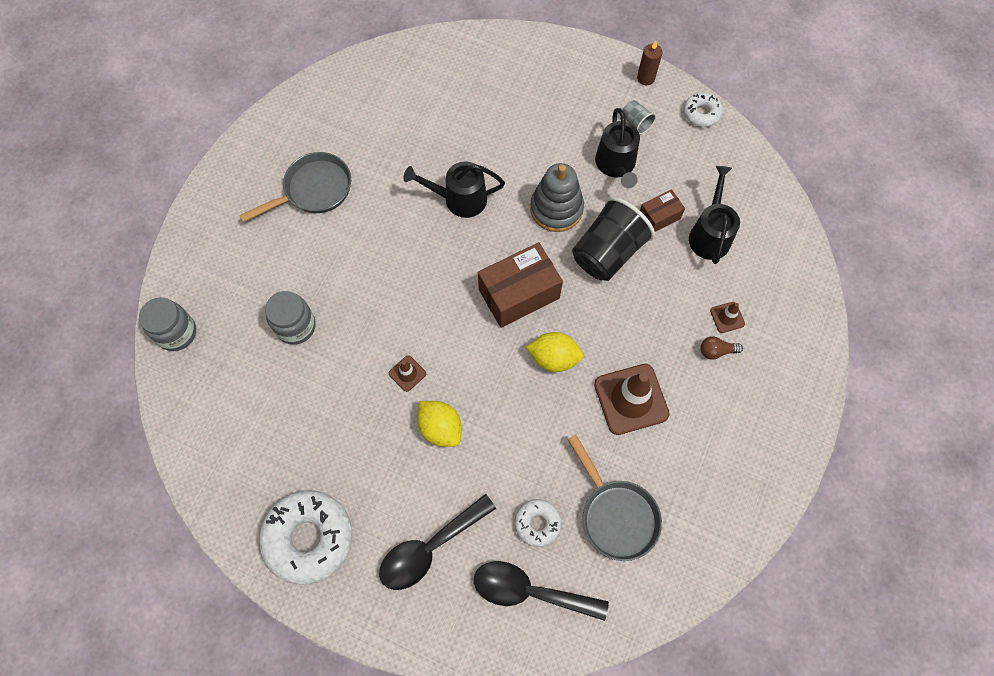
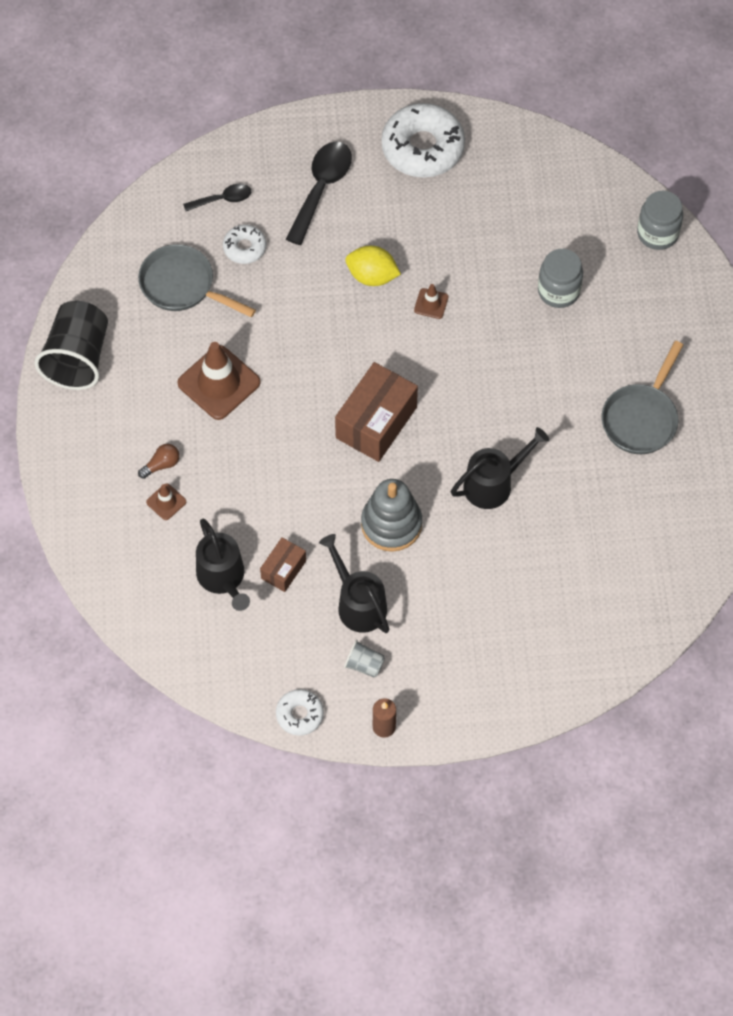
camera: 150 degrees right, 5 degrees down
(529, 591) = (223, 199): black spoon -> black spoon, size x0.56
(553, 358) = (308, 382): yellow lemon -> none
(607, 252) = (315, 506): black cup -> black cup (78, 358)

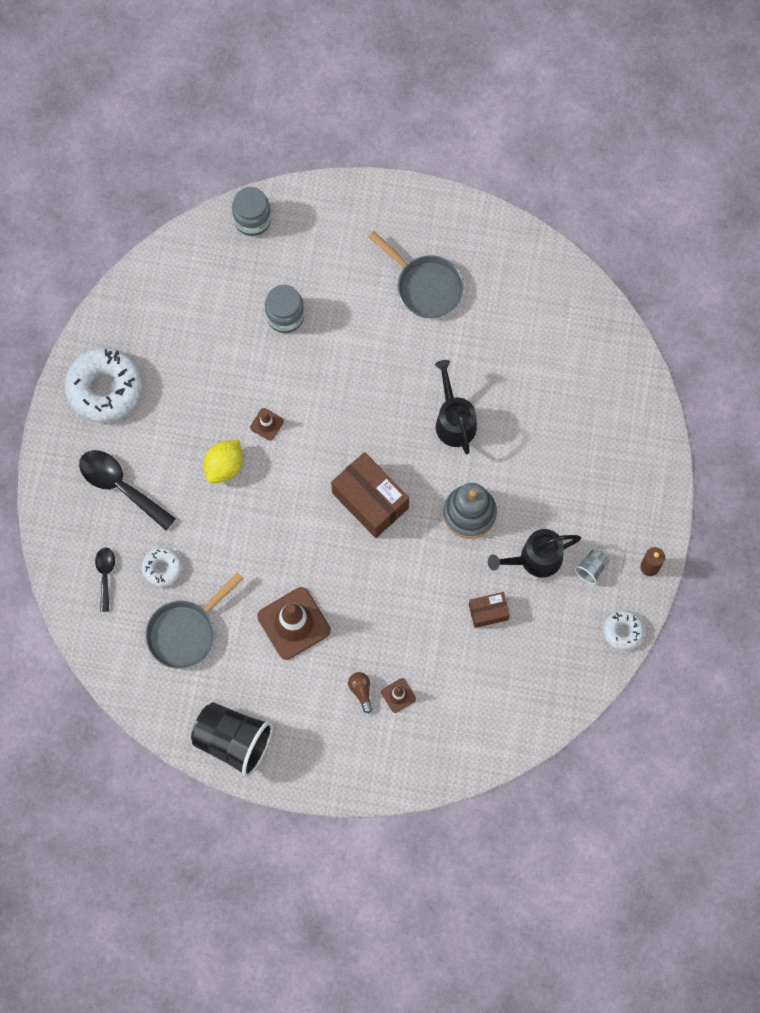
camera: 75 degrees left, 10 degrees up
(223, 577) = (483, 664): black watering can -> none
(283, 569) = (488, 612): brown box -> brown box turned 60 degrees counterclockwise

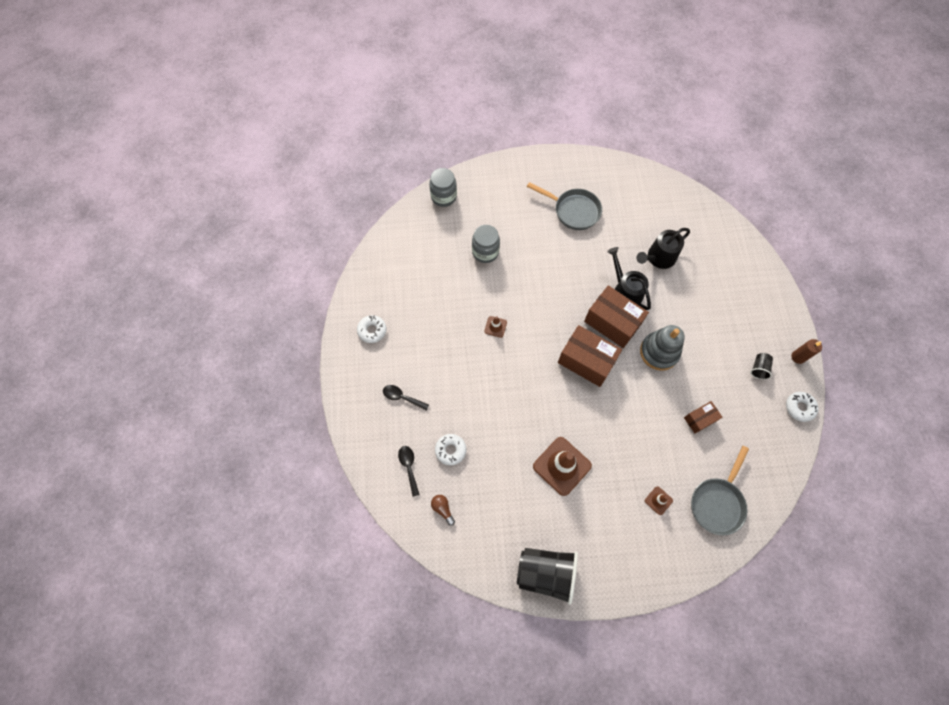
camera: 15 degrees left, 5 degrees down
(105, 388) = (372, 330): white donut -> white donut, size x0.51
(120, 486) = (402, 397): black spoon -> black spoon, size x0.56
(186, 632) = (482, 495): grey pan -> grey pan (717, 502)
(224, 466) = (474, 363): yellow lemon -> none
(361, 691) = (629, 505): brown light bulb -> brown light bulb (442, 509)
(422, 458) = (612, 323): none -> brown box
(535, 559) = (717, 372): black watering can -> black watering can (658, 258)
(591, 568) = (759, 368): grey cup -> black cup

